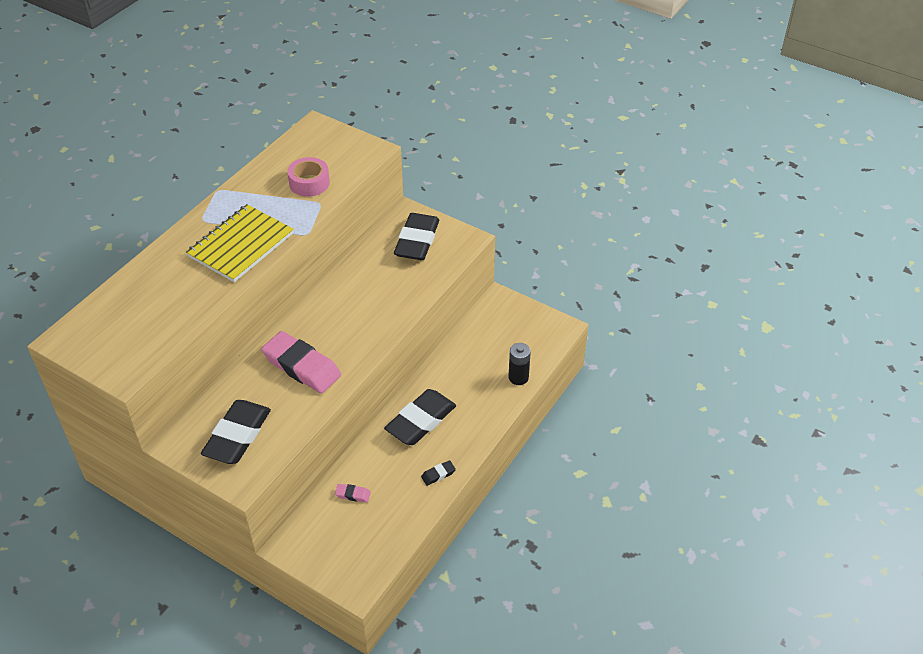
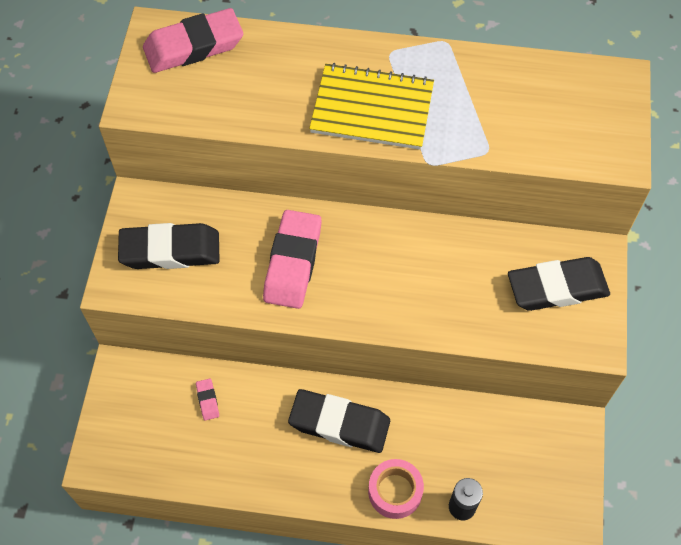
camera: 65 degrees right, 15 degrees up
(101, 321) = (194, 46): none -> pink eraser
(309, 183) = (515, 123): pink tape -> pink tape (395, 491)
(438, 474) = (274, 478): black eraser -> none

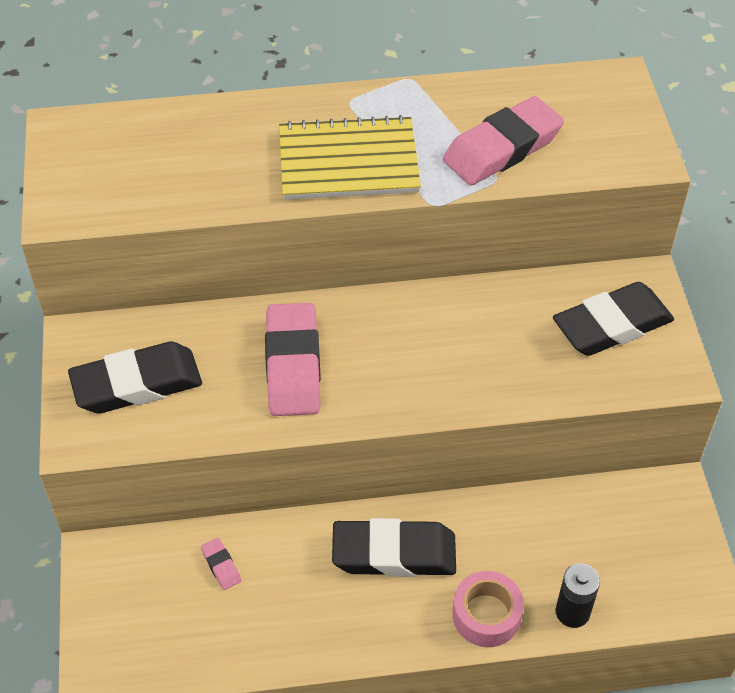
camera: 15 degrees left, 10 degrees down
(194, 46) = (114, 137): pink eraser -> pink eraser (502, 148)

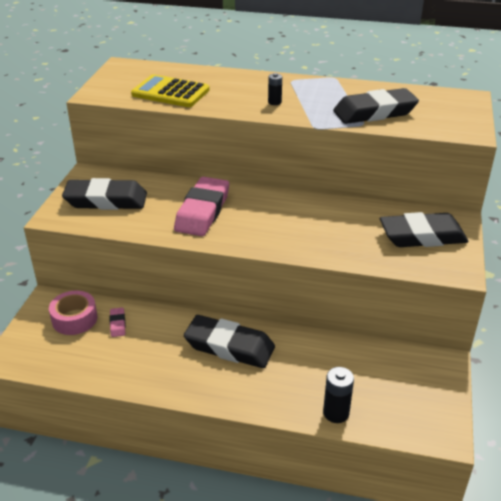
camera: 20 degrees right, 15 degrees down
(177, 178) = (170, 92): none -> yellow calculator
(348, 161) = (274, 102): yellow notebook -> black battery
(486, 615) = (273, 397): pink tape -> pink tape (74, 319)
(502, 148) = (374, 112): pink eraser -> black eraser

